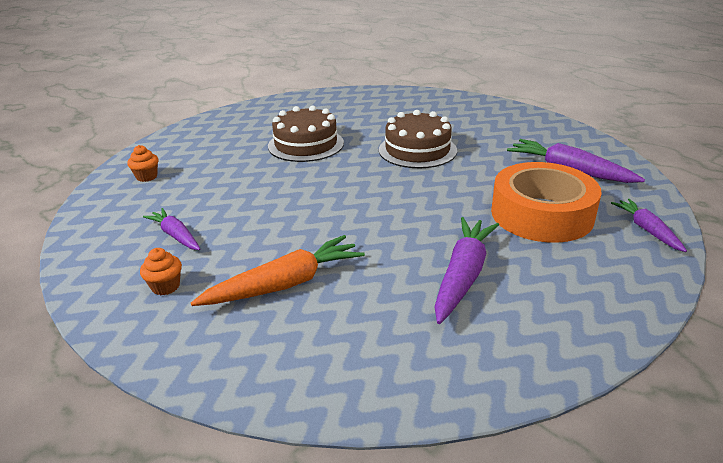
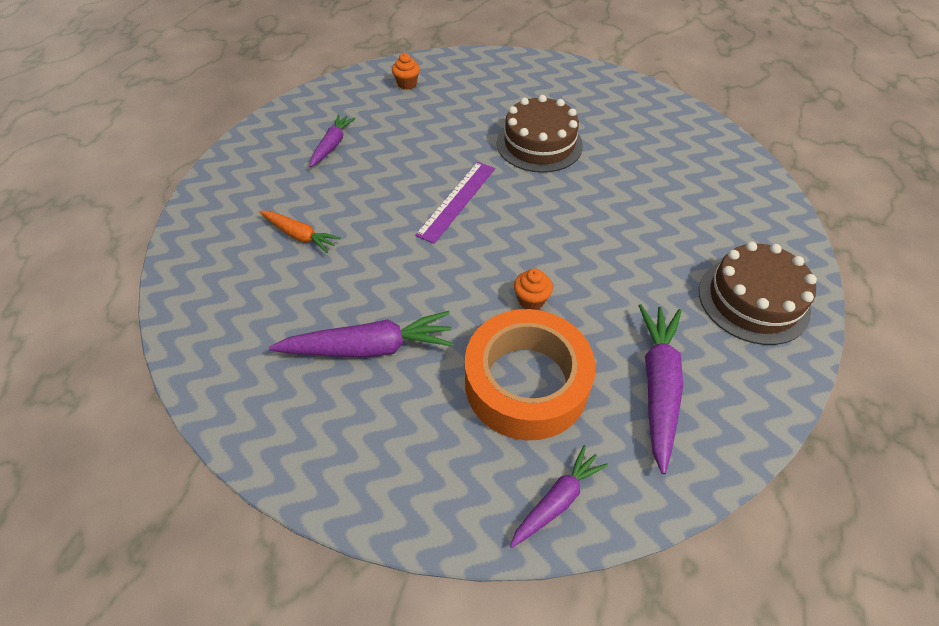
camera: 60 degrees right, 20 degrees up
(165, 286) = (267, 174): orange cupcake -> orange cupcake (531, 300)
(285, 284) = (299, 235): orange carrot -> orange carrot, size x0.61
(329, 192) = (456, 200): none -> purple ruler
(417, 150) = (597, 229): brown cake -> brown cake (753, 300)

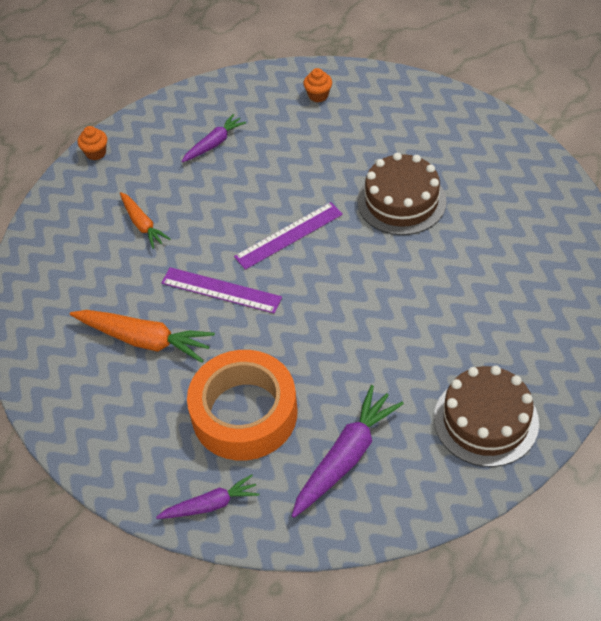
camera: 30 degrees right, 0 degrees up
(369, 347) = (144, 340): purple carrot -> orange carrot
(422, 270) = (221, 290): none -> purple ruler
(531, 300) = (293, 348): orange cupcake -> orange cupcake (96, 153)

